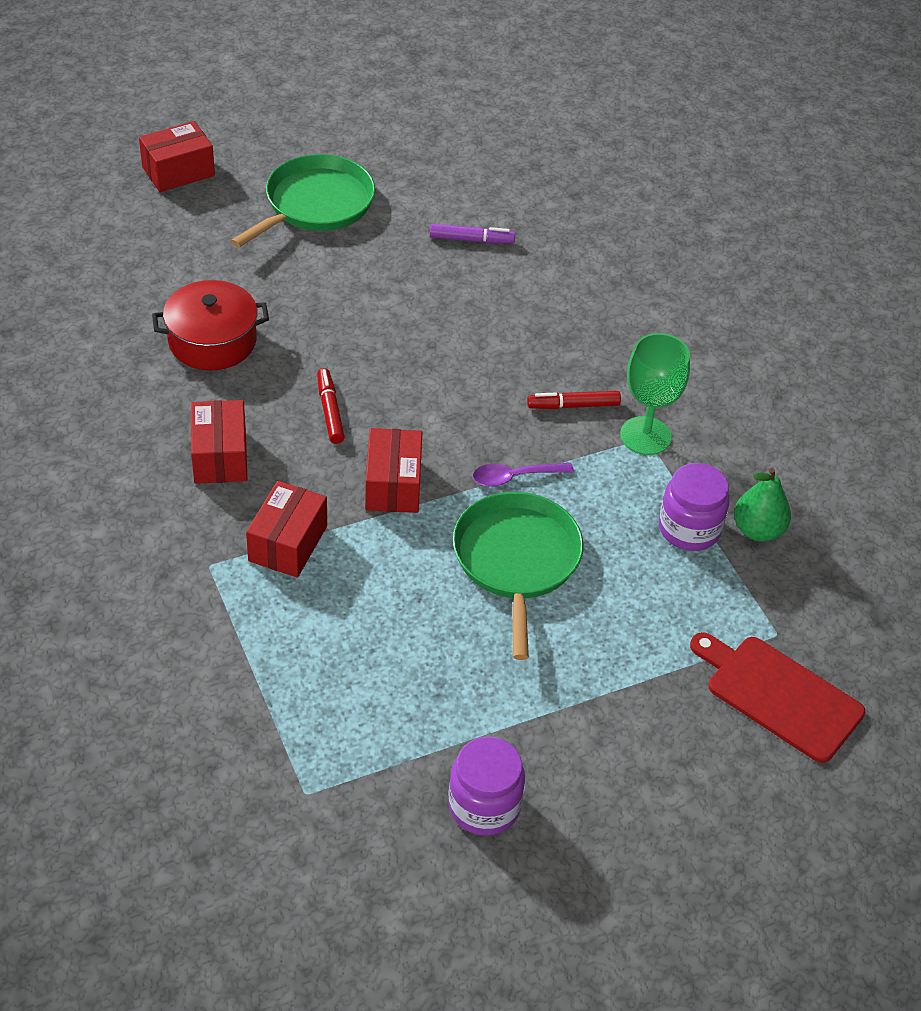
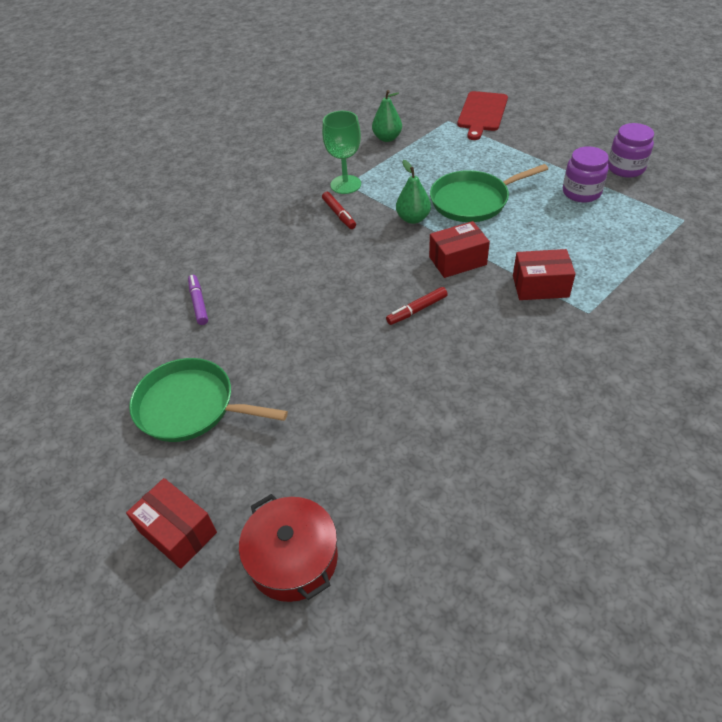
camera: 105 degrees left, 0 degrees up
(212, 341) = (391, 401): red pot -> red pot (293, 558)
(220, 456) = (499, 346): red box -> none
(514, 477) = (413, 218): purple spoon -> green pear
(689, 529) = (403, 156): purple jar -> purple jar (581, 192)

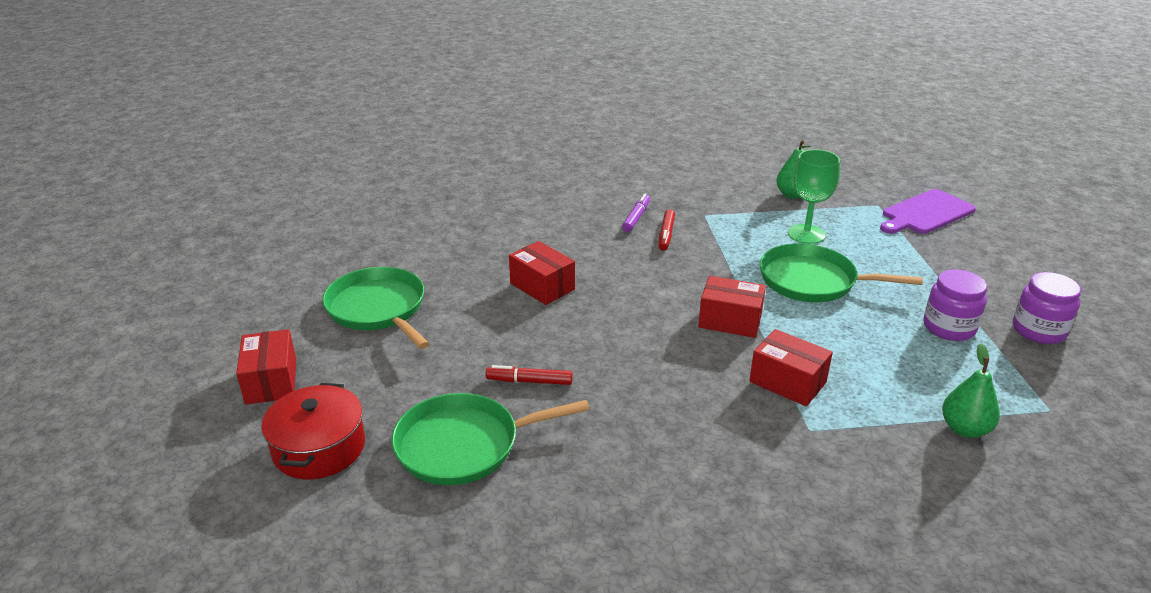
camera: 35 degrees right, 15 degrees down
(199, 303) = (471, 244): purple marker -> purple marker (636, 217)
(299, 308) = (542, 286): none -> red box
(345, 184) = (702, 215): green goblet -> green goblet (806, 234)
(398, 475) = (464, 445): none -> green pan
(413, 218) = (731, 268): green pear -> green pear (965, 429)
(417, 310) = (639, 338): red marker -> red marker (529, 381)
(482, 113) = (925, 213): red cutting board -> purple cutting board

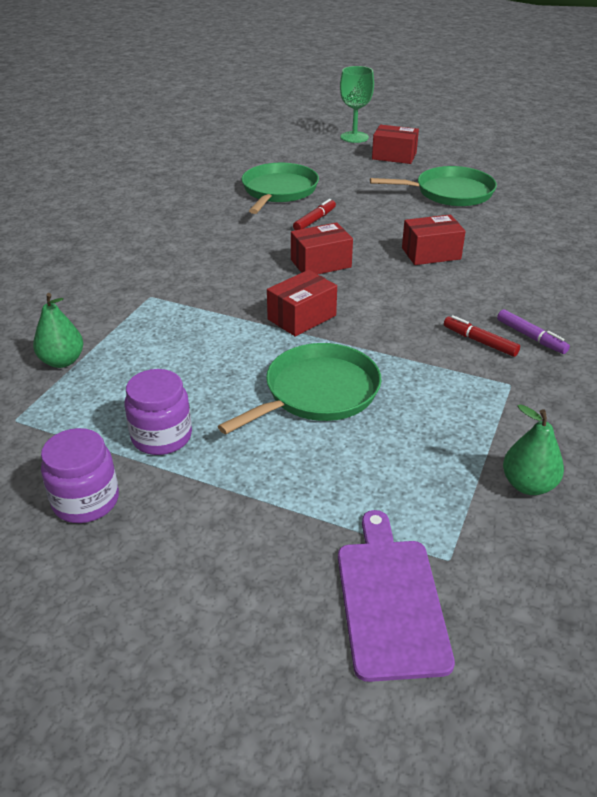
camera: 120 degrees right, 5 degrees up
(319, 448) = (320, 159): red pot -> none
(787, 382) = (202, 310): red box -> red box (321, 263)
(806, 234) = (413, 440): green goblet -> green goblet (354, 137)

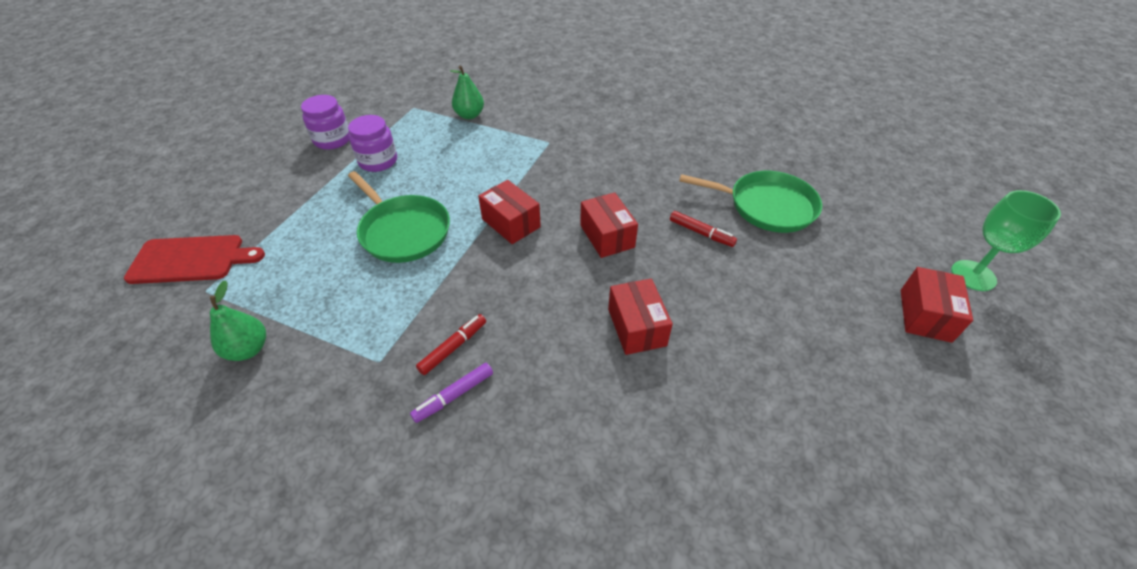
camera: 90 degrees right, 10 degrees up
(390, 600) = (191, 259): purple cutting board -> red cutting board
(450, 193) = (819, 368): green pan -> none

